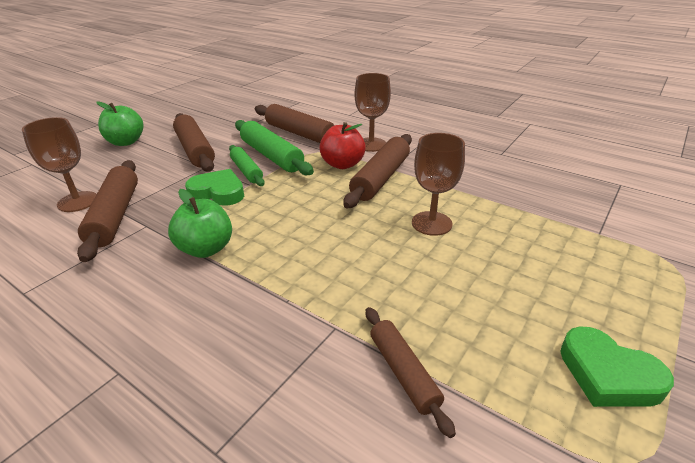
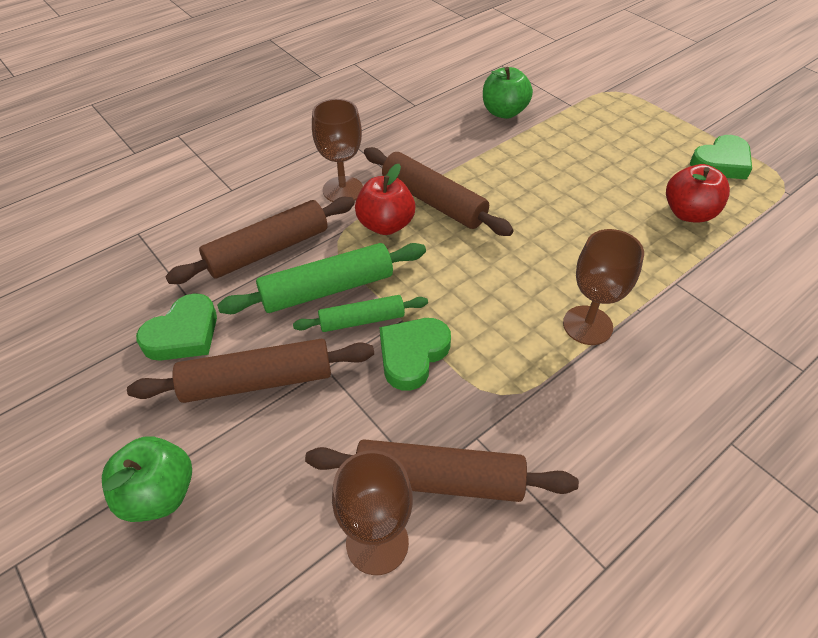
camera: 75 degrees left, 15 degrees up
(206, 249) = (544, 371): green apple -> green apple (504, 112)
(227, 126) = (183, 334): none -> green heart
(403, 372) = (723, 254): brown rolling pin -> none
(431, 223) = (535, 188): brown goblet -> brown goblet (587, 325)
(465, 337) = (688, 213): none -> red apple

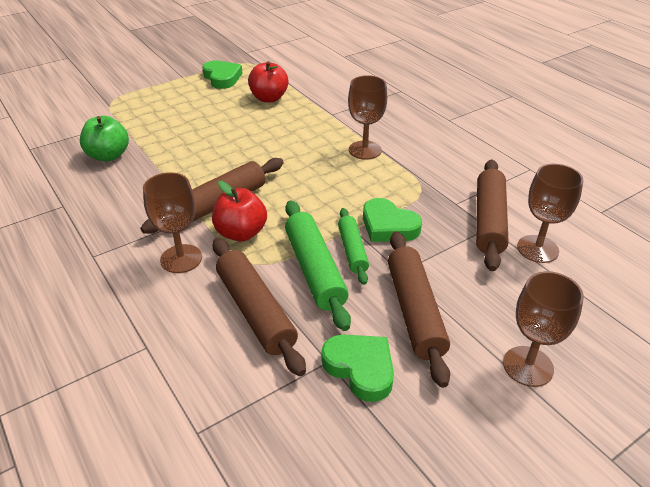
camera: 85 degrees left, 10 degrees down
(159, 494) = (528, 366): green apple -> brown goblet

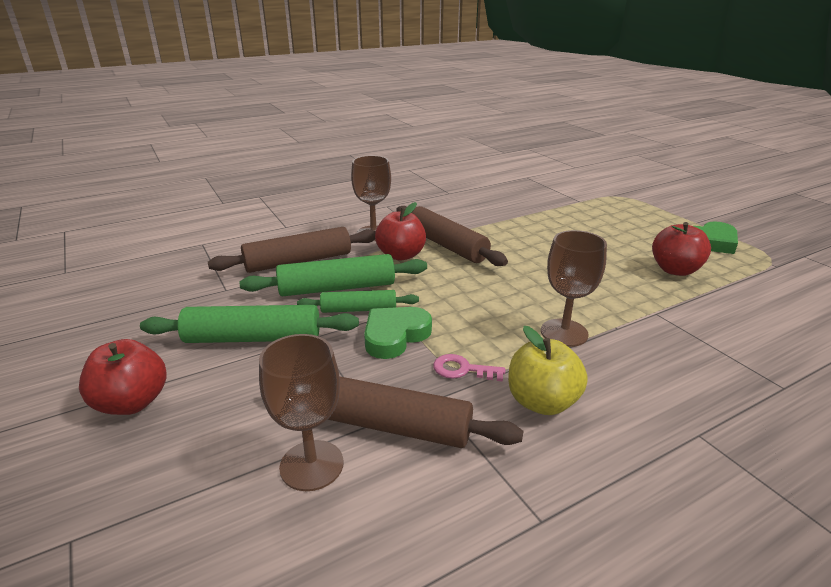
camera: 95 degrees right, 10 degrees down
(108, 156) = (521, 201): green apple -> none
(360, 368) = (207, 303): green heart -> none
(415, 311) = (253, 338): brown rolling pin -> green rolling pin
(421, 192) = (462, 370): none -> pink key
(442, 163) = (542, 402): none -> yellow apple
(528, 366) = (132, 402): brown goblet -> red apple

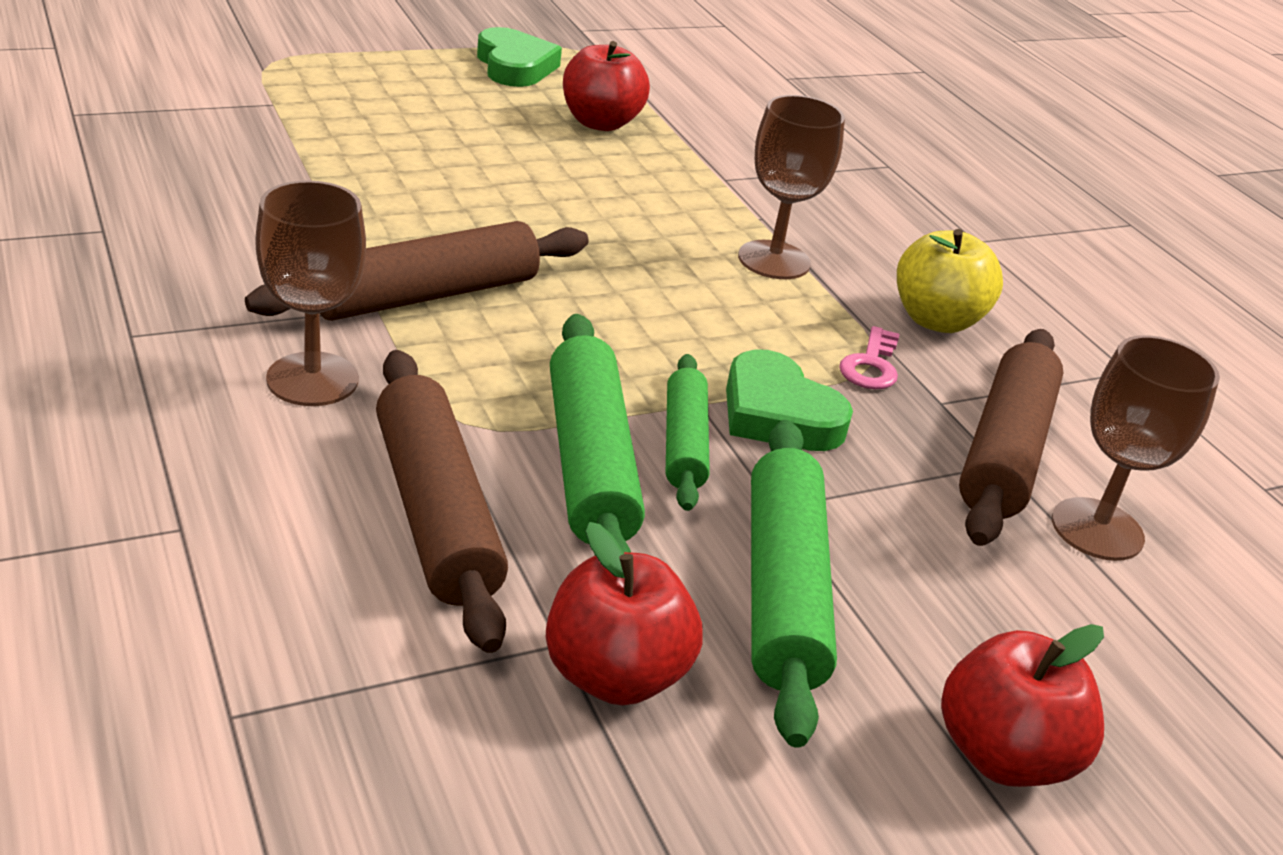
camera: 90 degrees left, 5 degrees up
(401, 255) = (456, 359): red apple -> red apple (615, 675)

